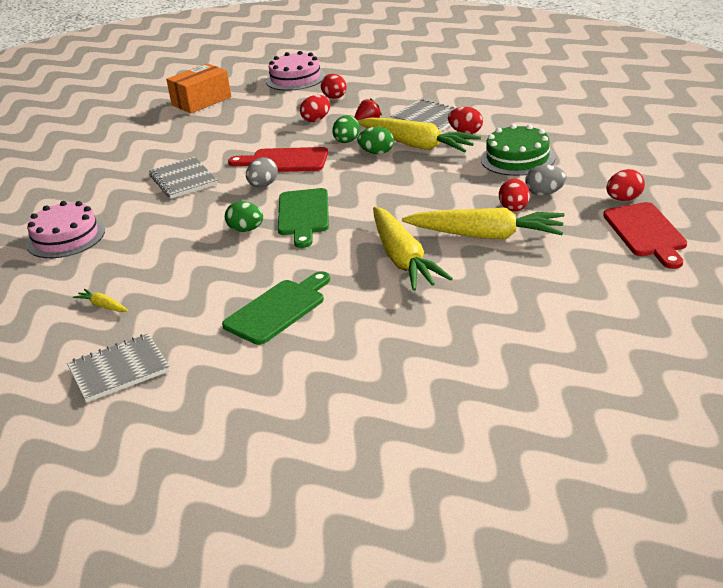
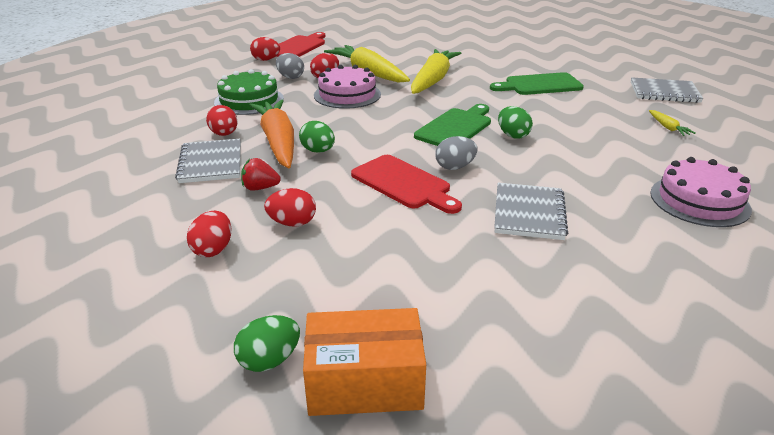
camera: 145 degrees left, 0 degrees up
(295, 78) = (169, 339): pink cake -> pink cake (347, 95)
(347, 142) = (318, 175): green egg -> green egg (269, 360)
(417, 145) = (278, 142): yellow carrot -> orange carrot

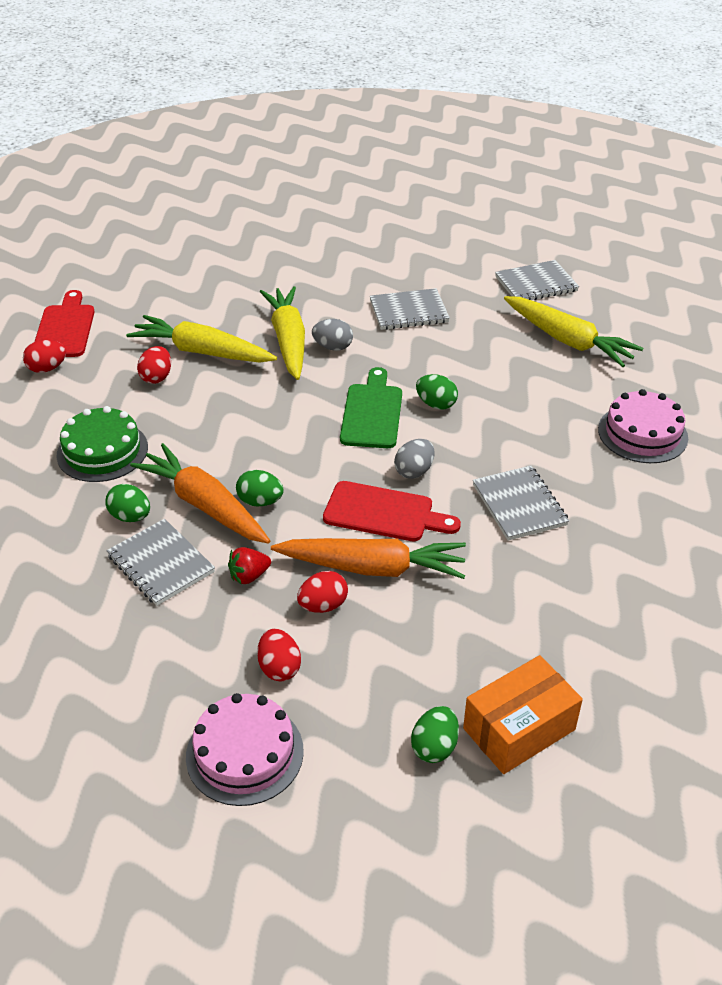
camera: 30 degrees left, 10 degrees up
(224, 134) = (130, 517): red egg -> green egg
(290, 77) = (113, 392): grey egg -> grey egg (333, 347)
(347, 95) = (211, 400): pink cake -> pink cake (244, 753)
(358, 213) = (373, 568): none -> orange carrot
(540, 85) = (409, 311): green cutting board -> grey notebook
(668, 127) = (568, 341): yellow carrot -> yellow carrot, size x2.41

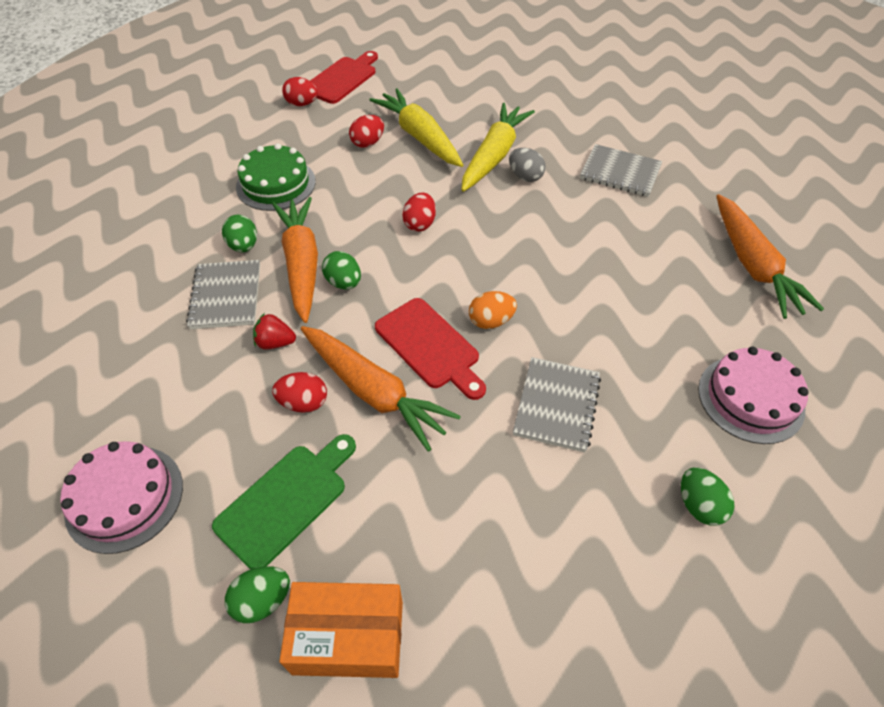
camera: 35 degrees right, 10 degrees up
(279, 668) = (220, 438): red egg -> red egg (420, 224)
(372, 413) = (504, 249): green cutting board -> green cutting board (286, 500)
(414, 471) = (491, 321): grey egg -> orange egg
(436, 404) = (567, 268): green egg -> green egg (699, 505)
(536, 284) = (768, 196): grey notebook -> none
(568, 341) = (753, 265): yellow carrot -> orange carrot

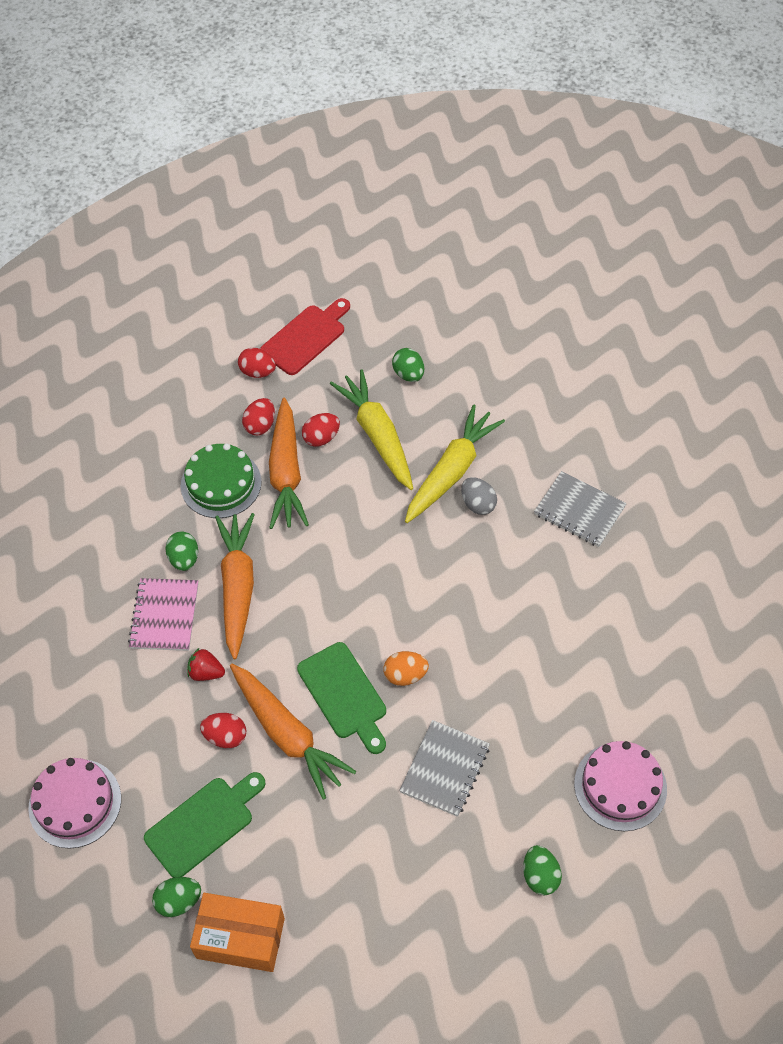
camera: 10 degrees right, 5 degrees up
(226, 296) = (164, 616): grey notebook -> pink notebook
(344, 282) = (275, 614): green egg -> green egg (408, 374)
(420, 224) = (358, 553): red egg -> red egg (260, 425)
(430, 346) = (344, 694): red cutting board -> green cutting board
(753, 265) = (677, 644): orange carrot -> orange carrot (286, 473)

